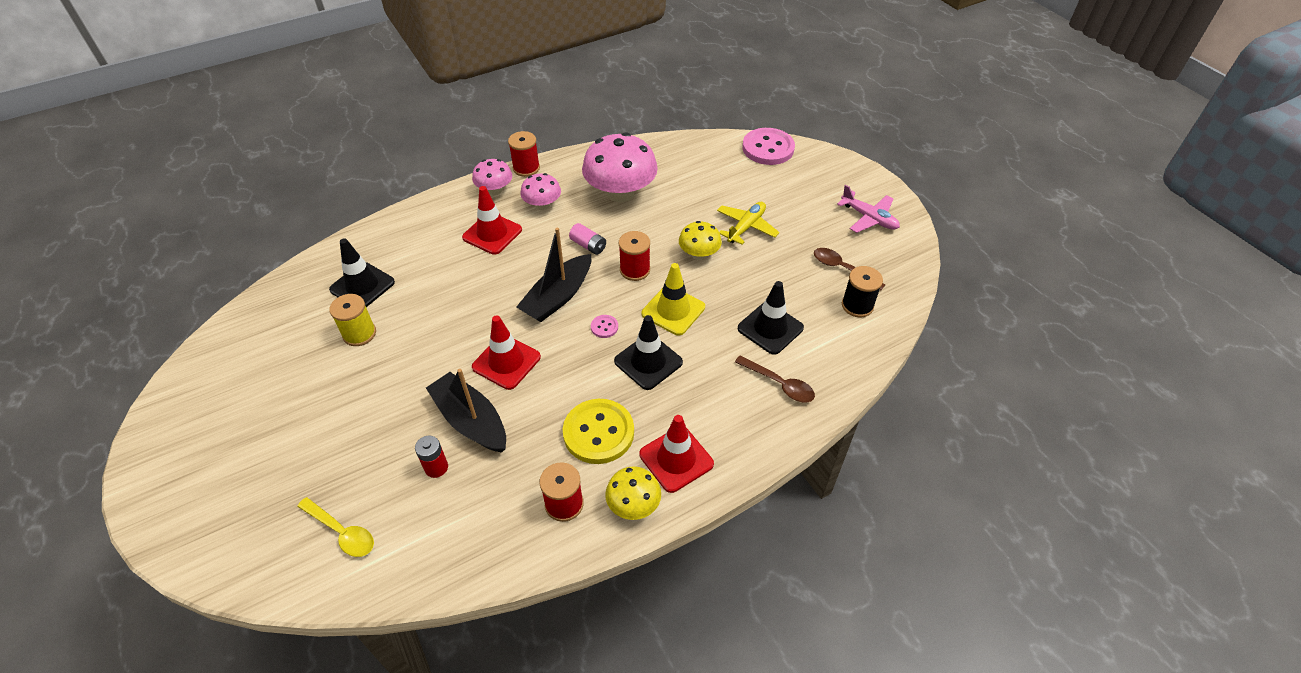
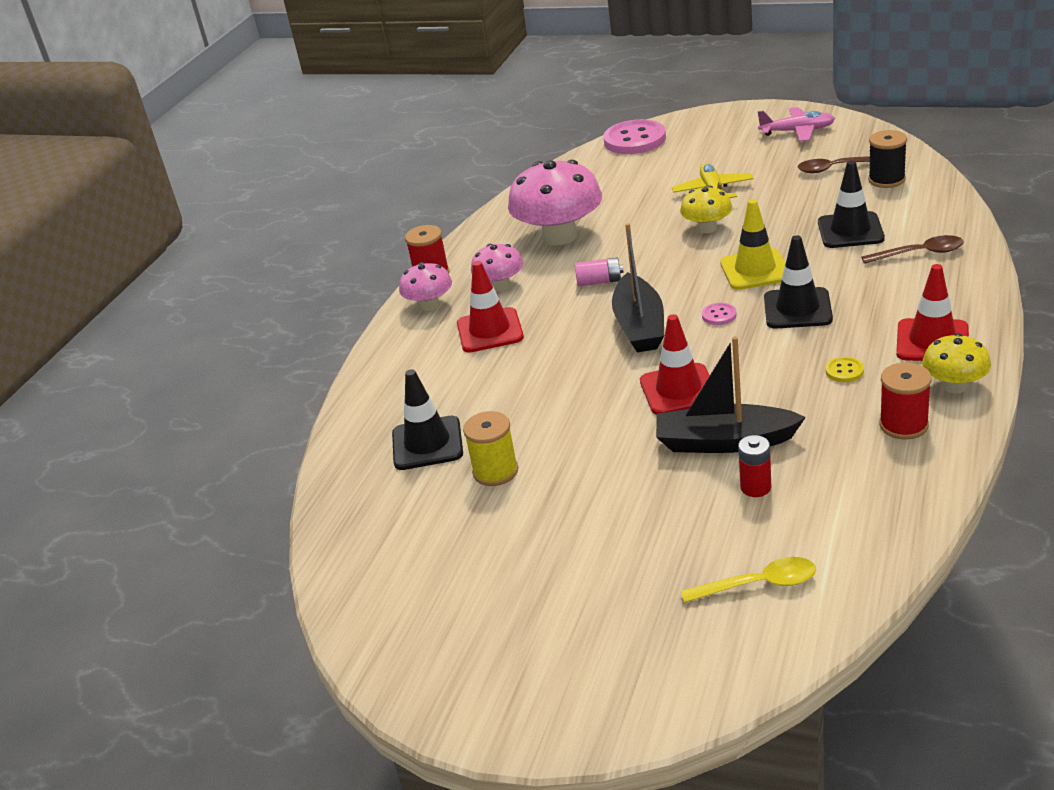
camera: 35 degrees left, 15 degrees down
(598, 432) = (844, 371): yellow button -> yellow button, size x0.43
(635, 270) = (672, 269): red spool -> none

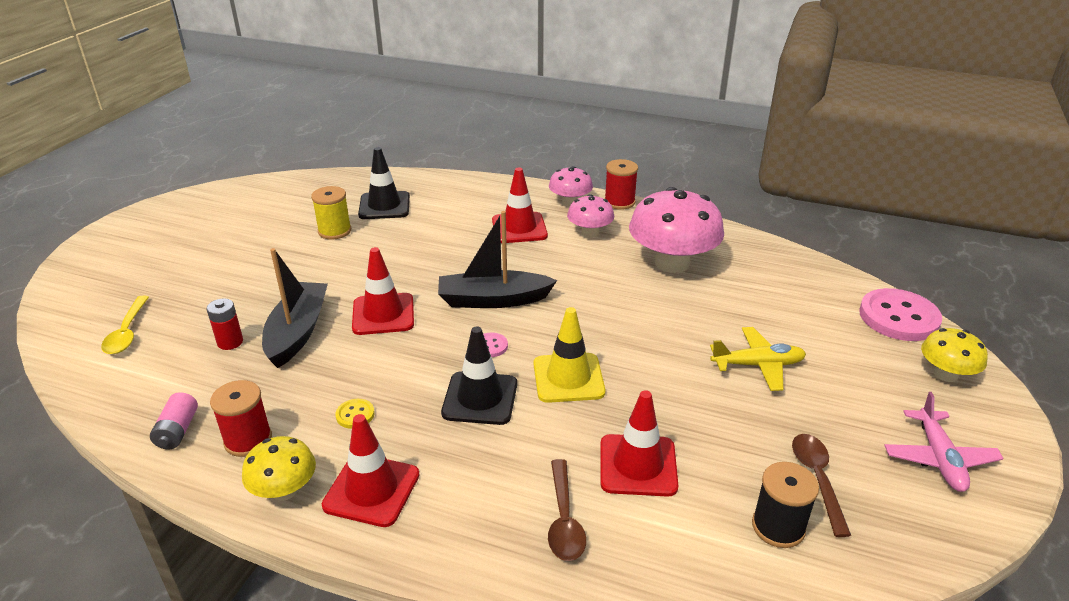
camera: 85 degrees right, 0 degrees up
(599, 281) = (578, 282): pink battery -> pink battery (178, 431)
(707, 228) = (668, 353): yellow mushroom -> yellow mushroom (946, 374)
(850, 231) = (638, 465): black traffic cone -> red traffic cone

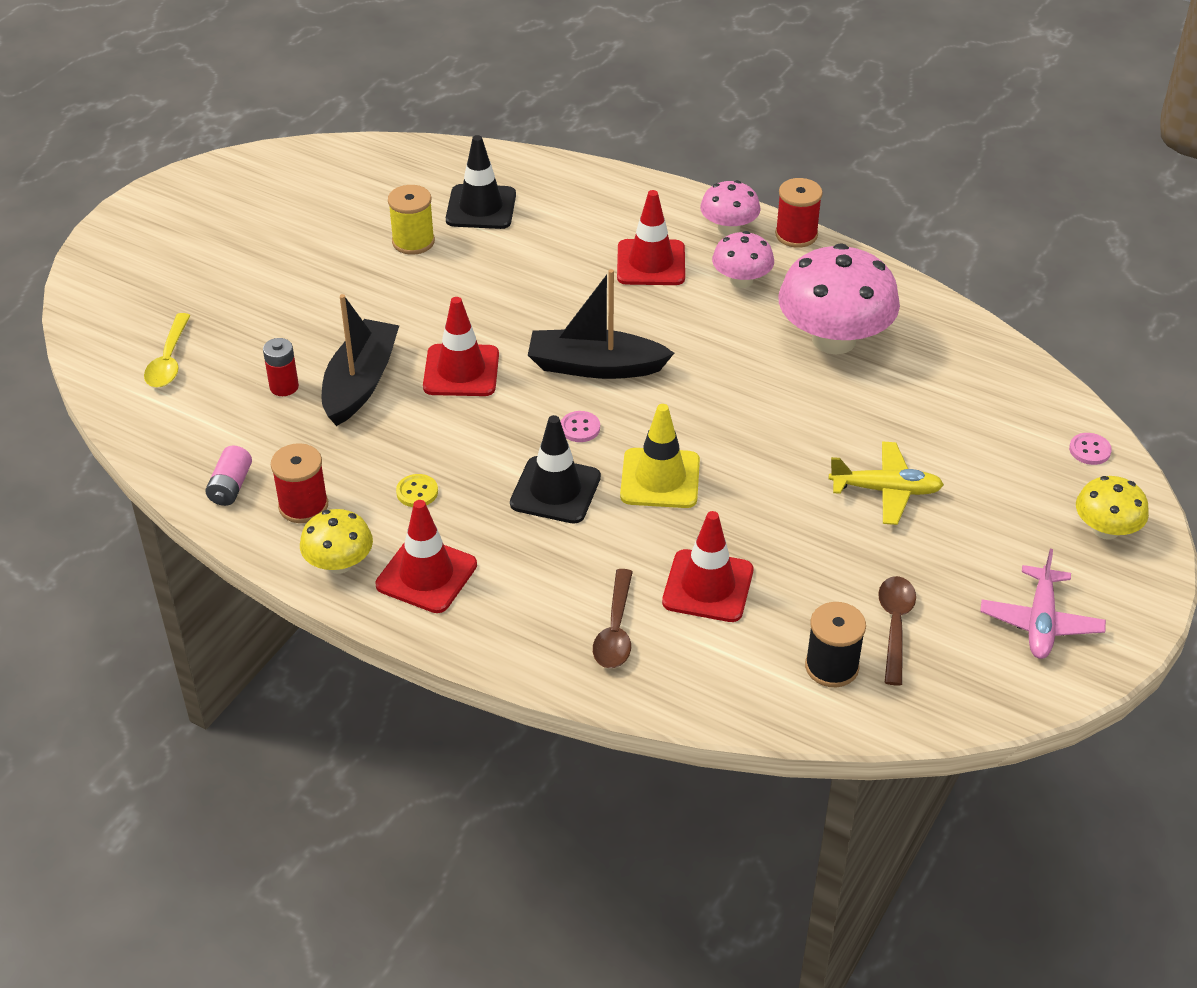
camera: 10 degrees right, 10 degrees up
(898, 317) = (1089, 450): pink button -> pink button, size x0.43

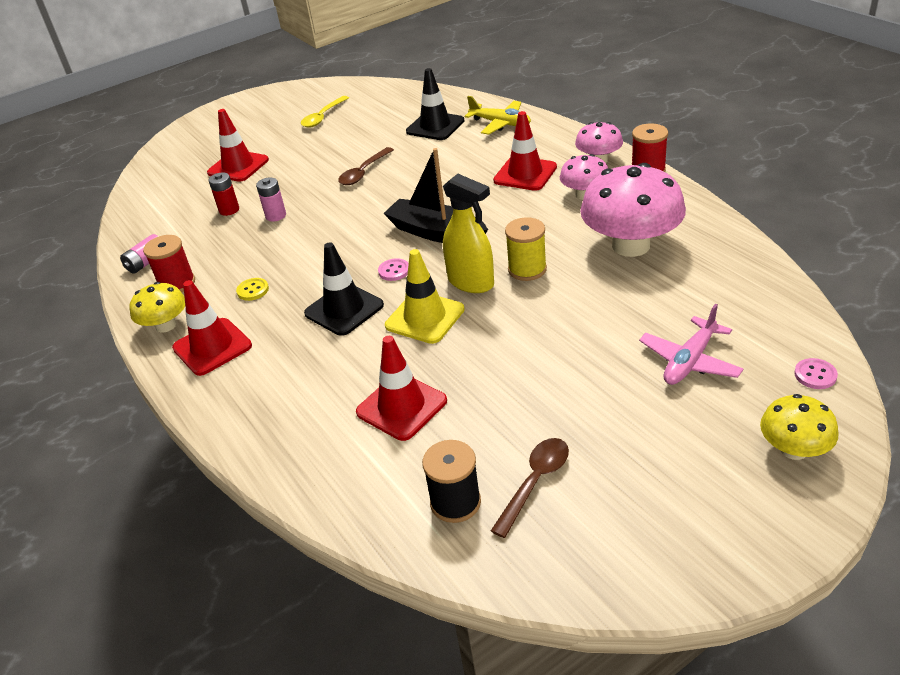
camera: 30 degrees right, 5 degrees down
(169, 360) = (179, 184): yellow spoon -> yellow spoon (323, 117)
(360, 383) = (276, 216): black boat -> pink battery
(413, 241) = (377, 140): yellow spool -> yellow spool (527, 269)
(461, 371) = (344, 220): red traffic cone -> red traffic cone (238, 166)
(615, 630) = (307, 421): brown spoon -> brown spoon (364, 172)
(683, 423) = (471, 282): none -> yellow spray bottle
(885, 490) = (600, 366): yellow plane -> yellow plane (500, 123)
(1040, 622) = (677, 519): pink plane -> pink plane (689, 361)

